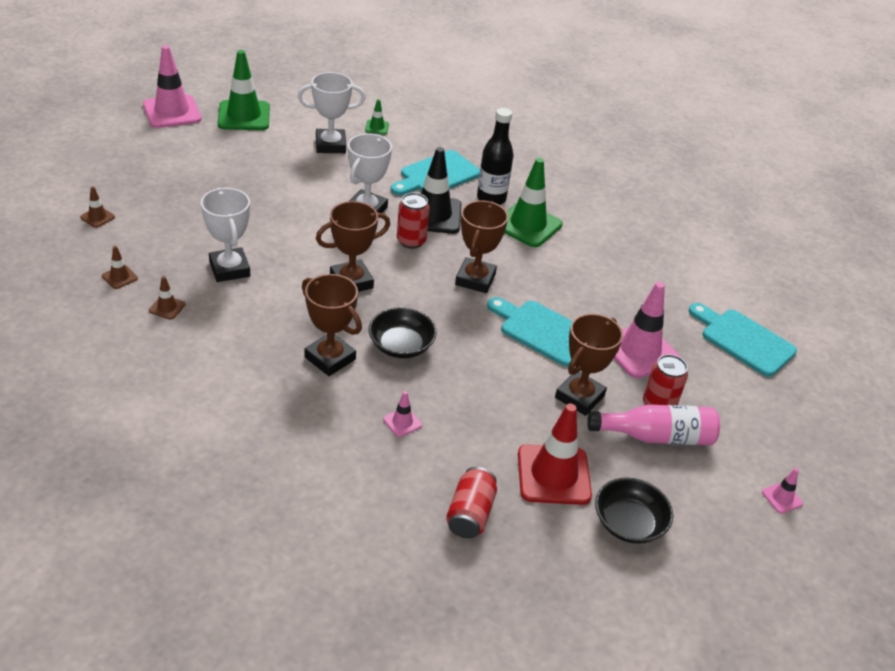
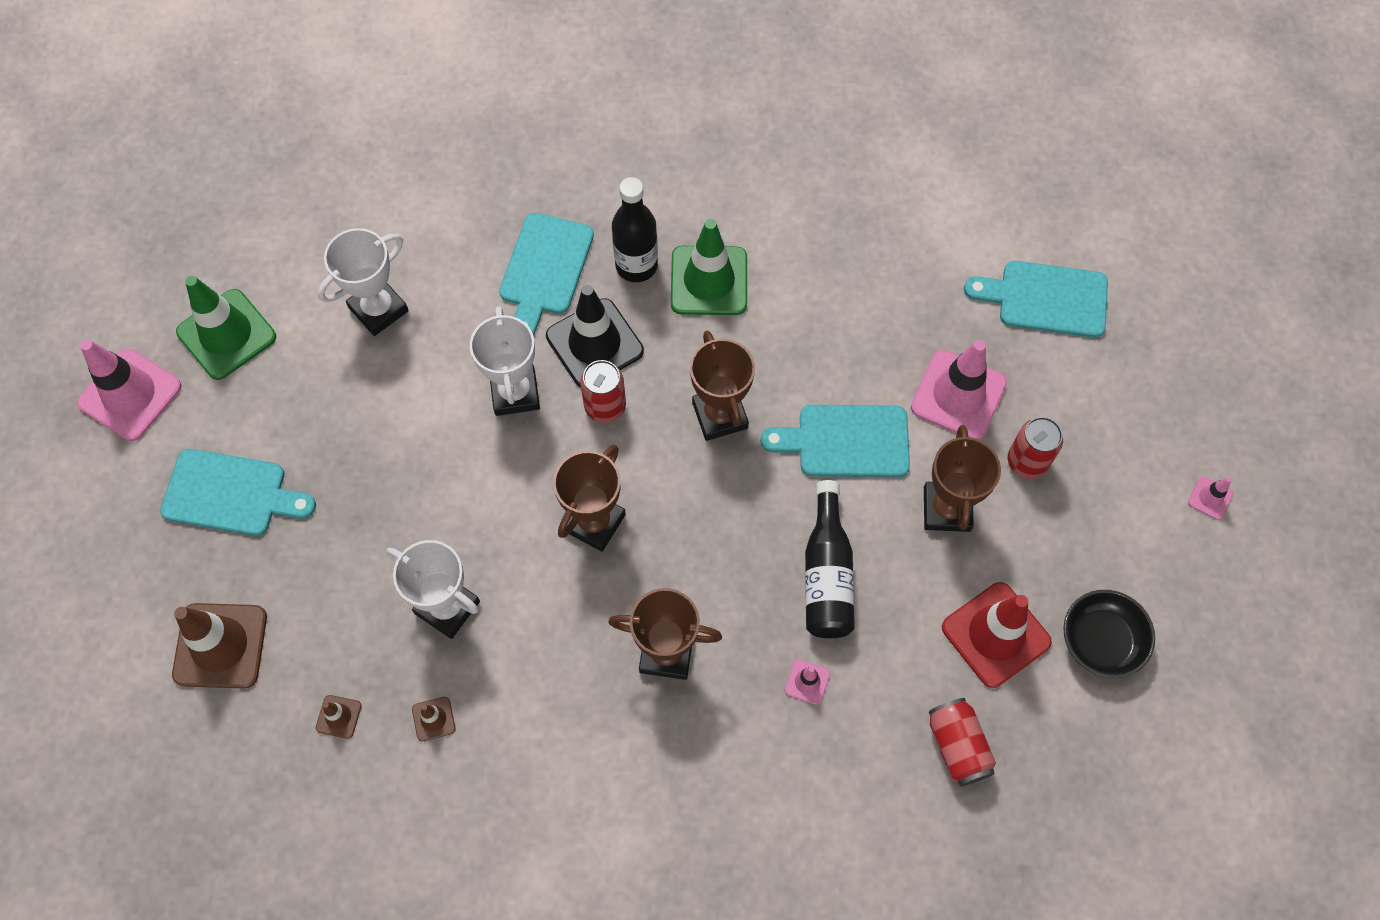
camera: 30 degrees left, 25 degrees up
(97, 217) = (220, 646): brown traffic cone -> brown traffic cone, size x2.23
(174, 168) = (231, 493): none -> turquoise cutting board
(377, 127) = (405, 234): green traffic cone -> none
(401, 345) = (722, 577): black bowl -> none
(468, 381) = (827, 574): none -> black bottle
(657, 436) = (1053, 506): pink bottle -> none

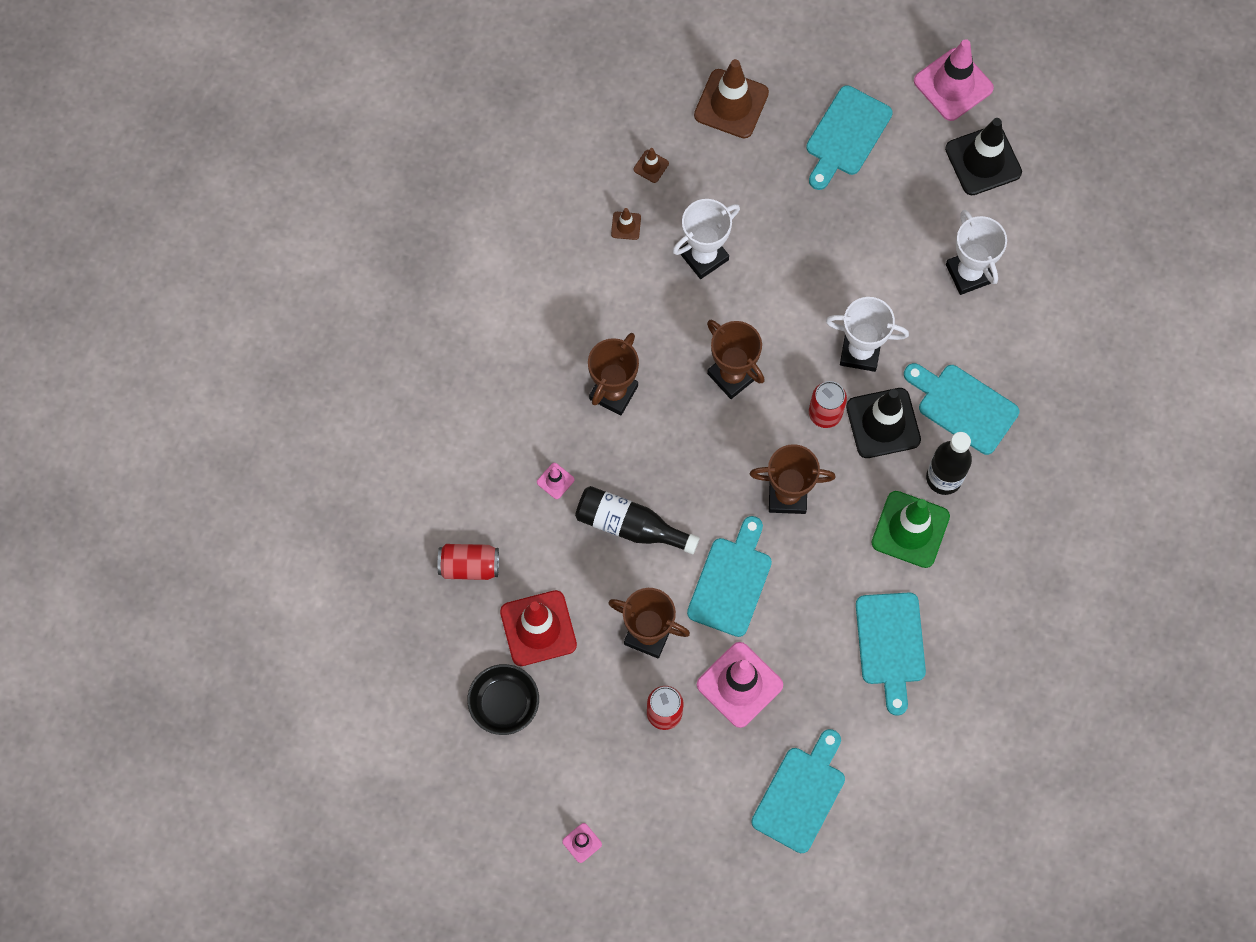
camera: 110 degrees right, 5 degrees up
(226, 334) = (983, 160): green traffic cone -> black traffic cone
(845, 262) = (891, 644): none -> turquoise cutting board

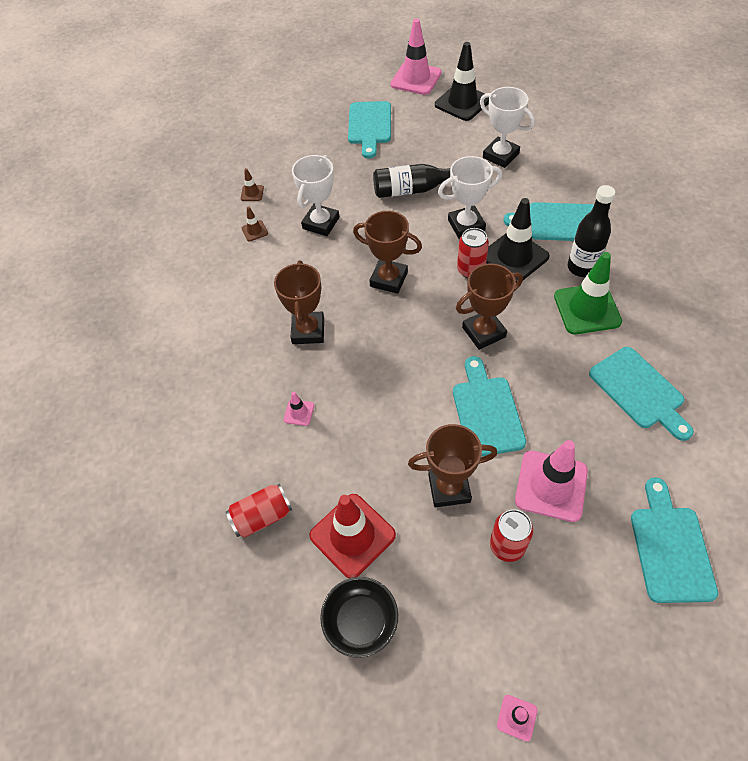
camera: 25 degrees left, 15 degrees down
(630, 525) = (379, 413): black bottle -> black bottle (413, 189)
(731, 104) = (285, 142): brown traffic cone -> none

